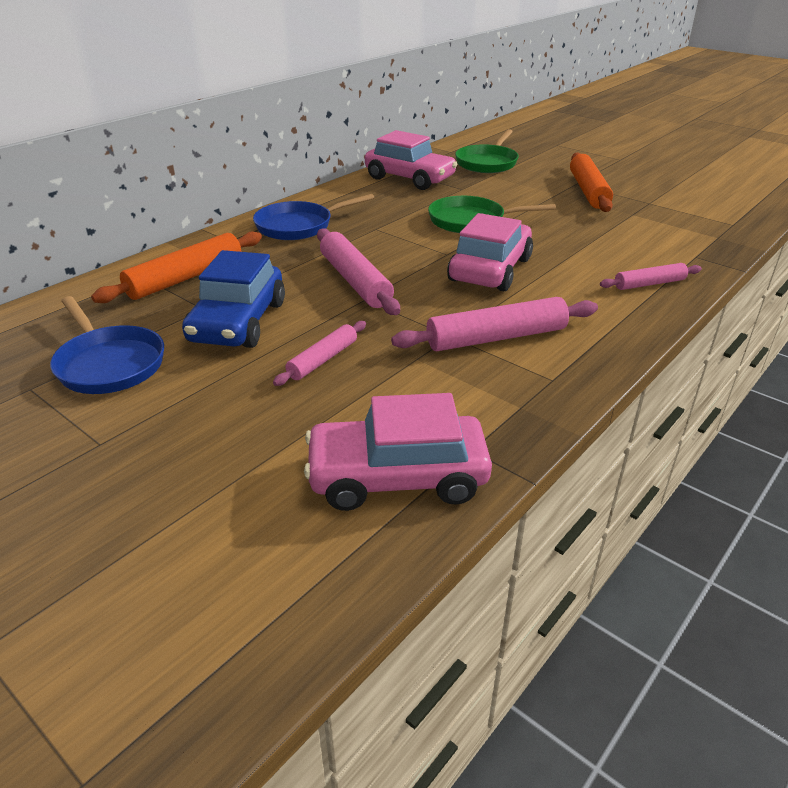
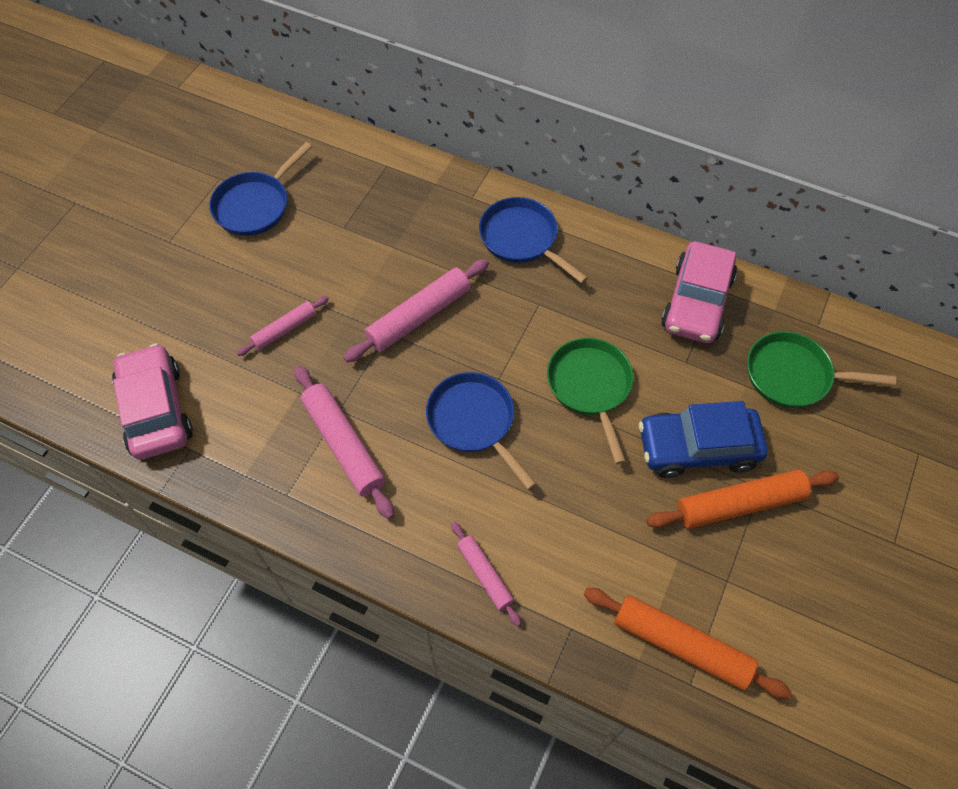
camera: 75 degrees right, 25 degrees up
(185, 278) = (391, 195): orange rolling pin -> orange rolling pin (681, 645)
(238, 322) = (327, 257): blue car -> blue car (698, 448)
(323, 360) = (285, 330): pink rolling pin -> pink rolling pin turned 60 degrees counterclockwise
(490, 269) = (474, 422): pink car -> blue pan

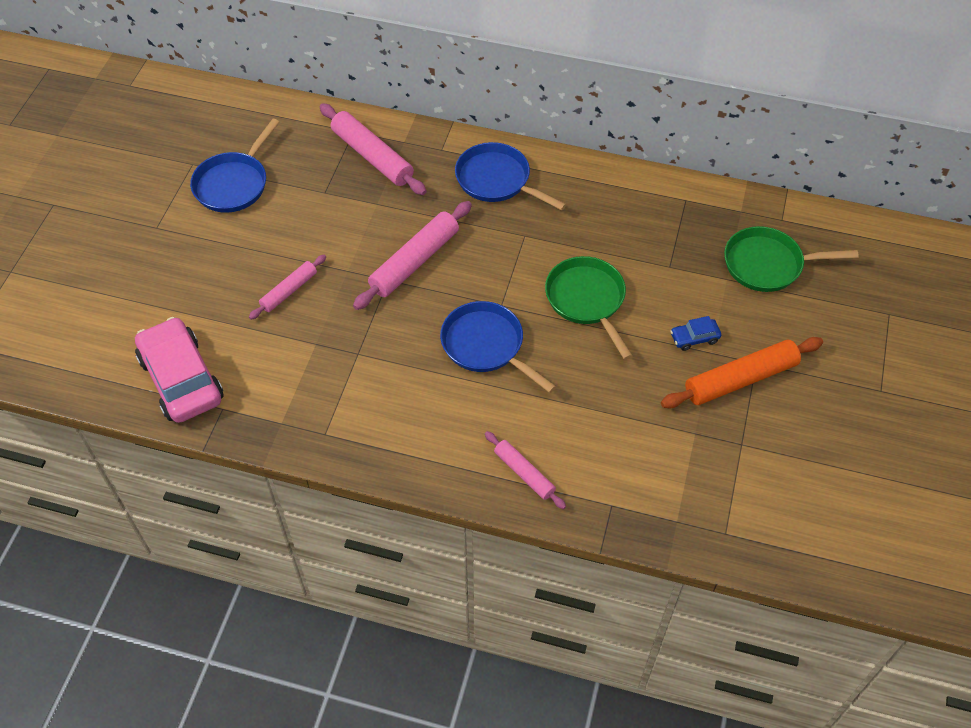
camera: 10 degrees left, 5 degrees down
(343, 445) = (369, 383): pink rolling pin -> pink rolling pin (372, 156)
(681, 645) = (711, 503): orange rolling pin -> none
(696, 302) = (669, 214): pink car -> none
(698, 448) = (694, 338): blue car -> blue car, size x0.43

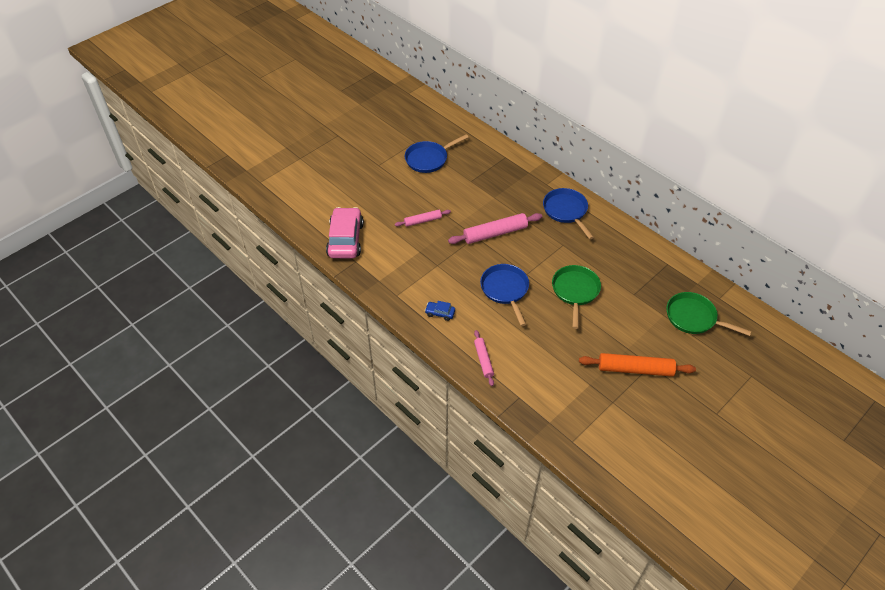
camera: 30 degrees right, 5 degrees down
(372, 156) = (507, 173): pink rolling pin -> none
(694, 338) = (623, 336): blue car -> blue car (440, 313)

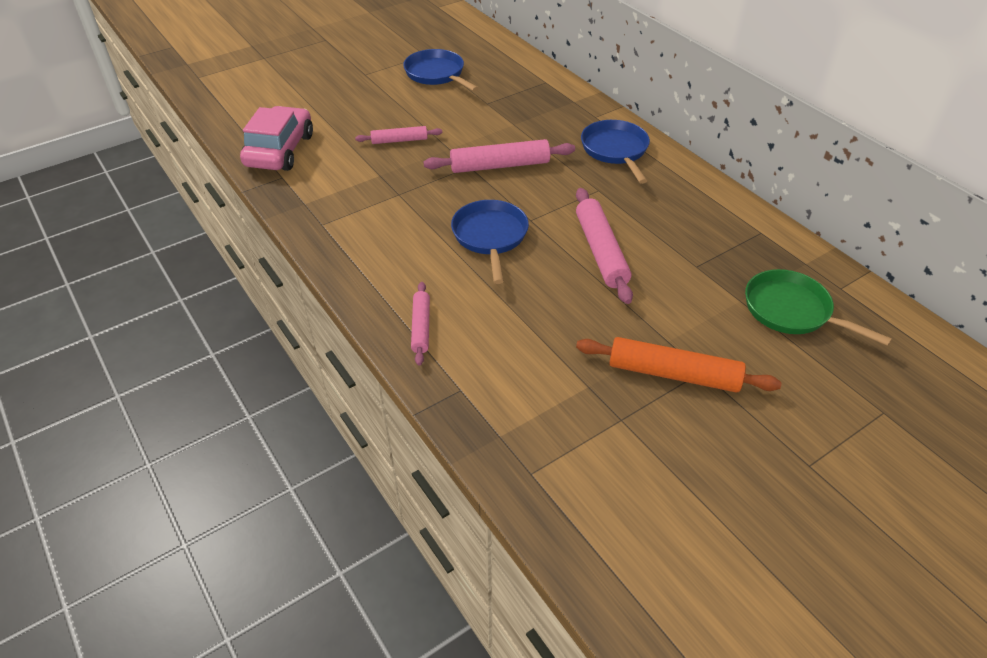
camera: 10 degrees right, 5 degrees down
(429, 159) = (437, 74): blue pan -> blue pan turned 75 degrees clockwise
(440, 313) = (377, 255): blue car -> none
(575, 291) = (600, 251): green pan -> pink rolling pin

